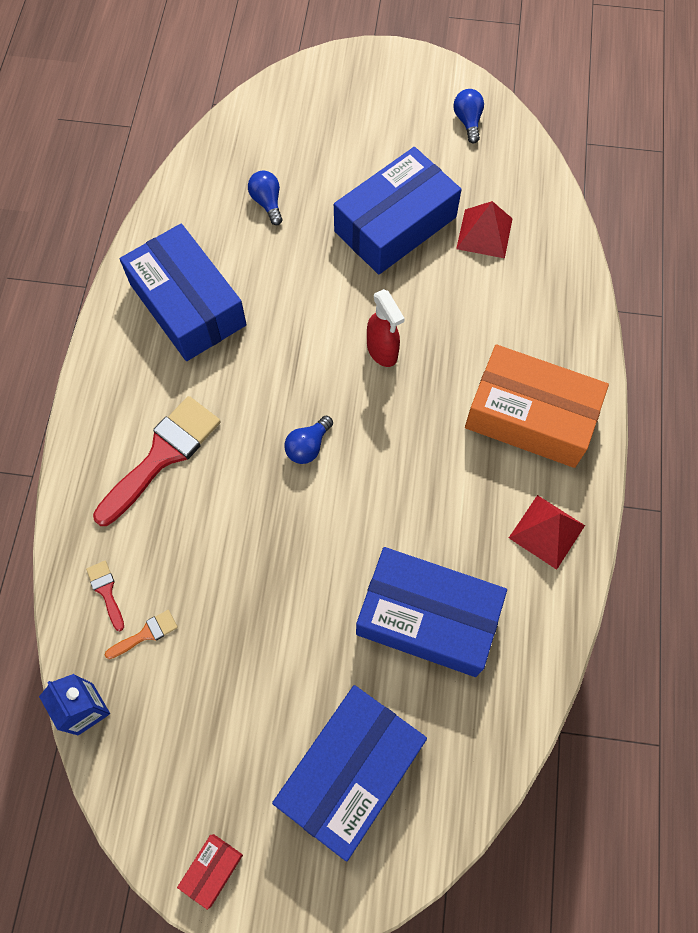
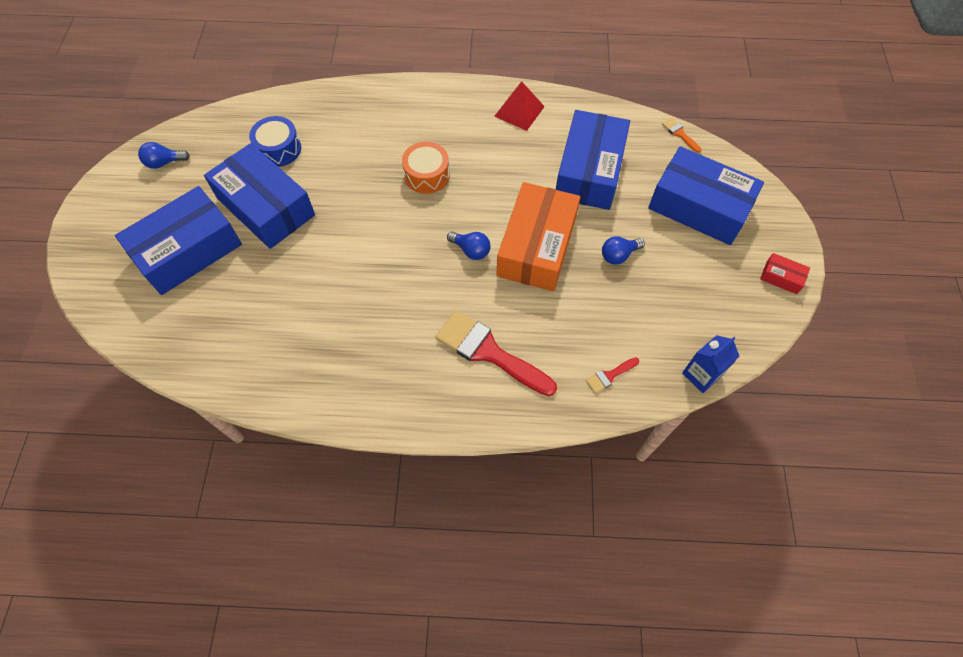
camera: 95 degrees left, 5 degrees down
(146, 634) = (636, 341): orange brush -> orange brush (679, 134)
(188, 304) = (342, 353): blue box -> blue box (188, 250)
(267, 203) = (235, 302): blue light bulb -> blue light bulb (618, 255)
(382, 351) = (386, 208): red spray bottle -> none
(433, 401) = (427, 175): none -> orange drum
(484, 233) = (278, 149): red pyramid -> blue drum
(530, 416) = (435, 120): orange box -> orange box (536, 247)

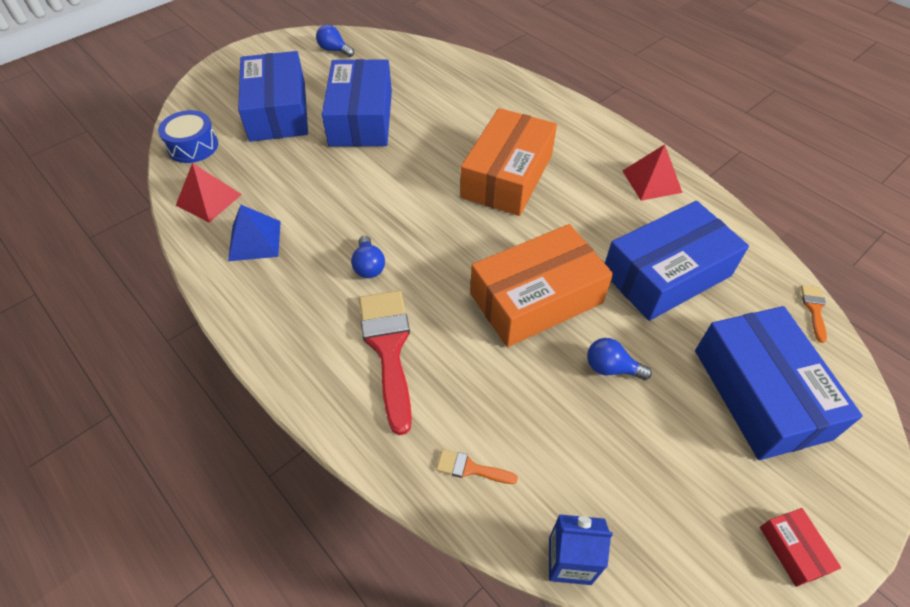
camera: 45 degrees right, 10 degrees down
(188, 250) = (278, 111): blue box -> blue box turned 75 degrees clockwise
(231, 362) = (209, 199): none -> red pyramid
(278, 149) = (417, 87): blue drum -> blue drum (193, 146)
(309, 361) = (254, 240): none -> blue pyramid
(427, 175) = (507, 176): orange drum -> orange box
(471, 250) = (474, 257): blue light bulb -> blue light bulb (369, 266)
(609, 376) = (470, 468): red brush -> orange brush

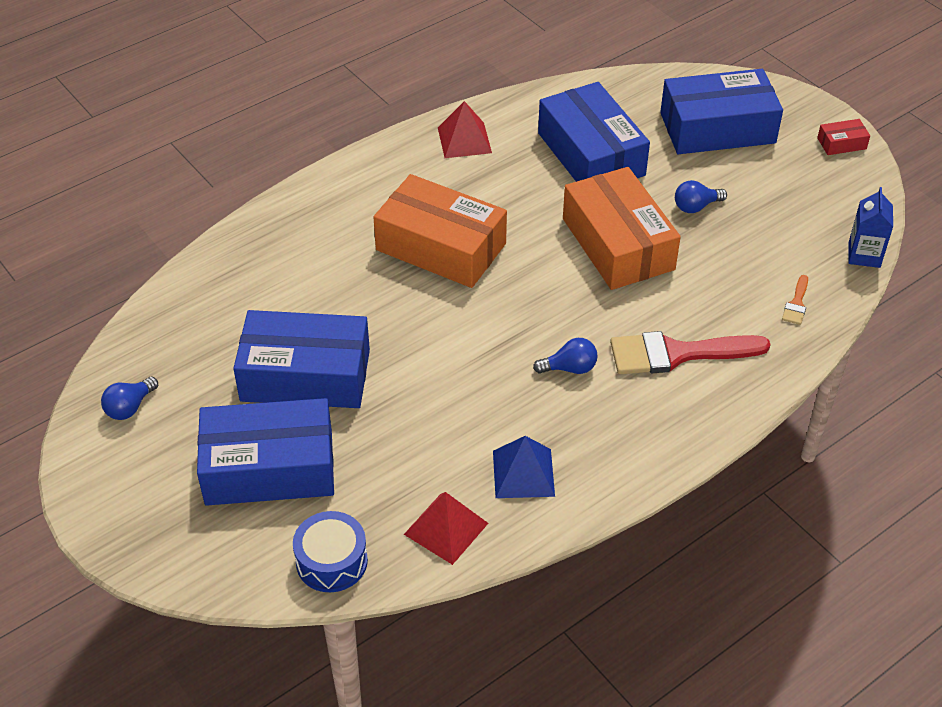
camera: 85 degrees left, 5 degrees down
(611, 368) = (696, 207): blue light bulb -> blue light bulb turned 45 degrees clockwise
(814, 309) = (634, 78): orange brush -> none

